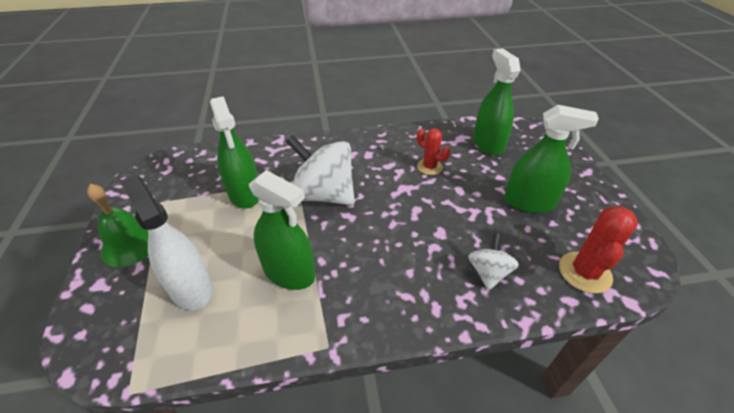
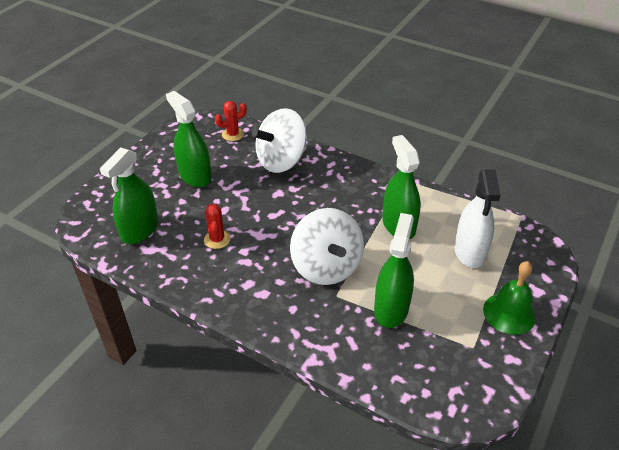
camera: 140 degrees left, 0 degrees up
(488, 273) = (281, 161): white spinning top -> white spinning top, size x1.90
(584, 272) = (233, 134): red cactus -> red cactus, size x0.66

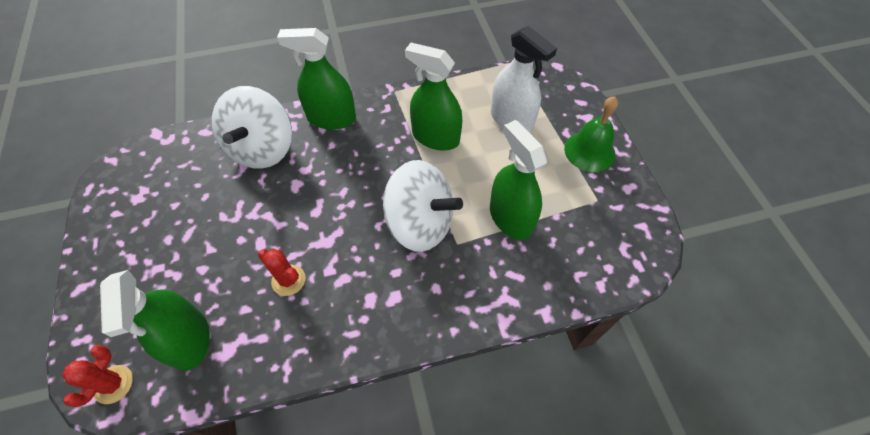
camera: 45 degrees left, 15 degrees up
(195, 176) = (185, 230): green spray bottle -> green spray bottle (331, 118)
(233, 134) = (177, 155): red cactus -> red cactus (113, 384)

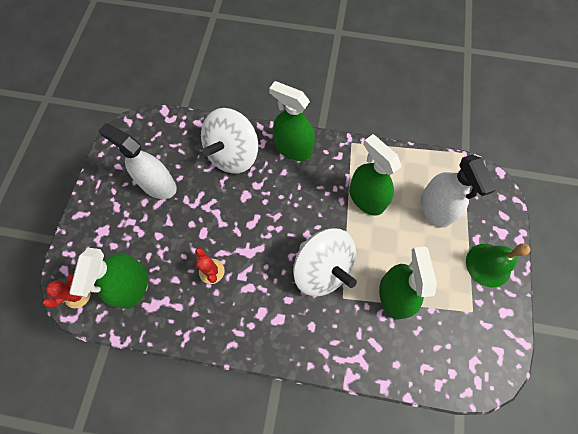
camera: 25 degrees right, 10 degrees up
(179, 214) = (158, 185): none -> white spray bottle

